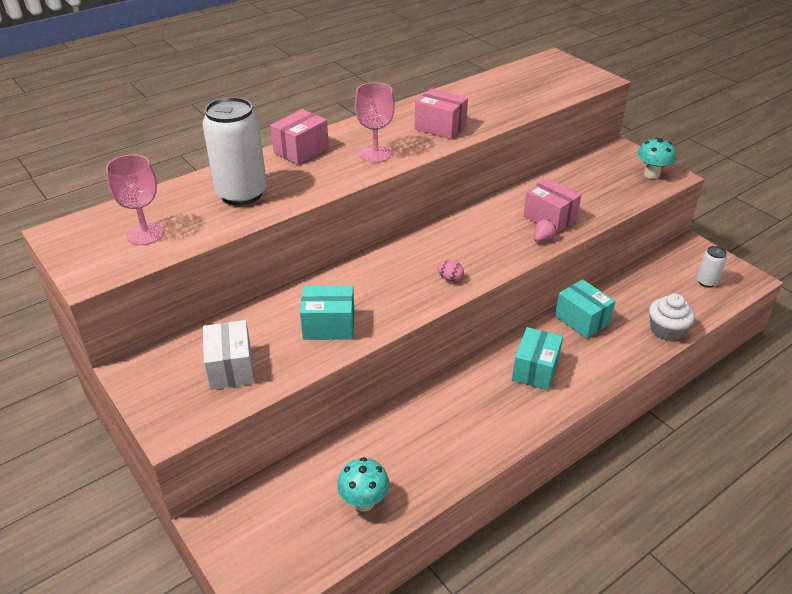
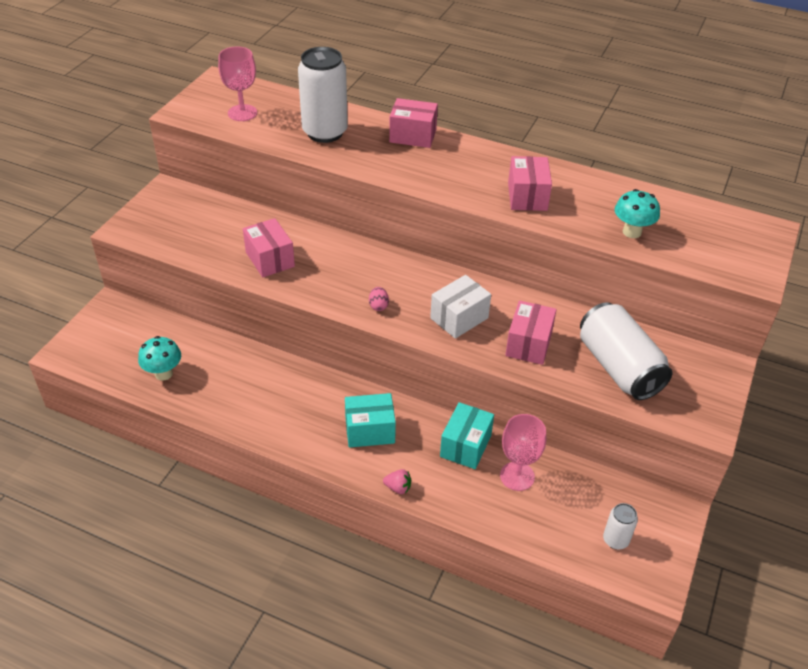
camera: 60 degrees right, 5 degrees up
(230, 368) = (194, 230): white box -> white box (459, 318)
(329, 326) = (270, 259): turquoise box -> pink box
(375, 154) = (443, 175): pink goblet -> pink goblet (517, 476)
(542, 239) = (488, 349): pink strawberry -> pink strawberry (398, 488)
(598, 189) = (619, 367): none -> white can
(651, 174) = (692, 405): turquoise mushroom -> turquoise mushroom (632, 232)
(666, 330) = (499, 519): white cupcake -> none

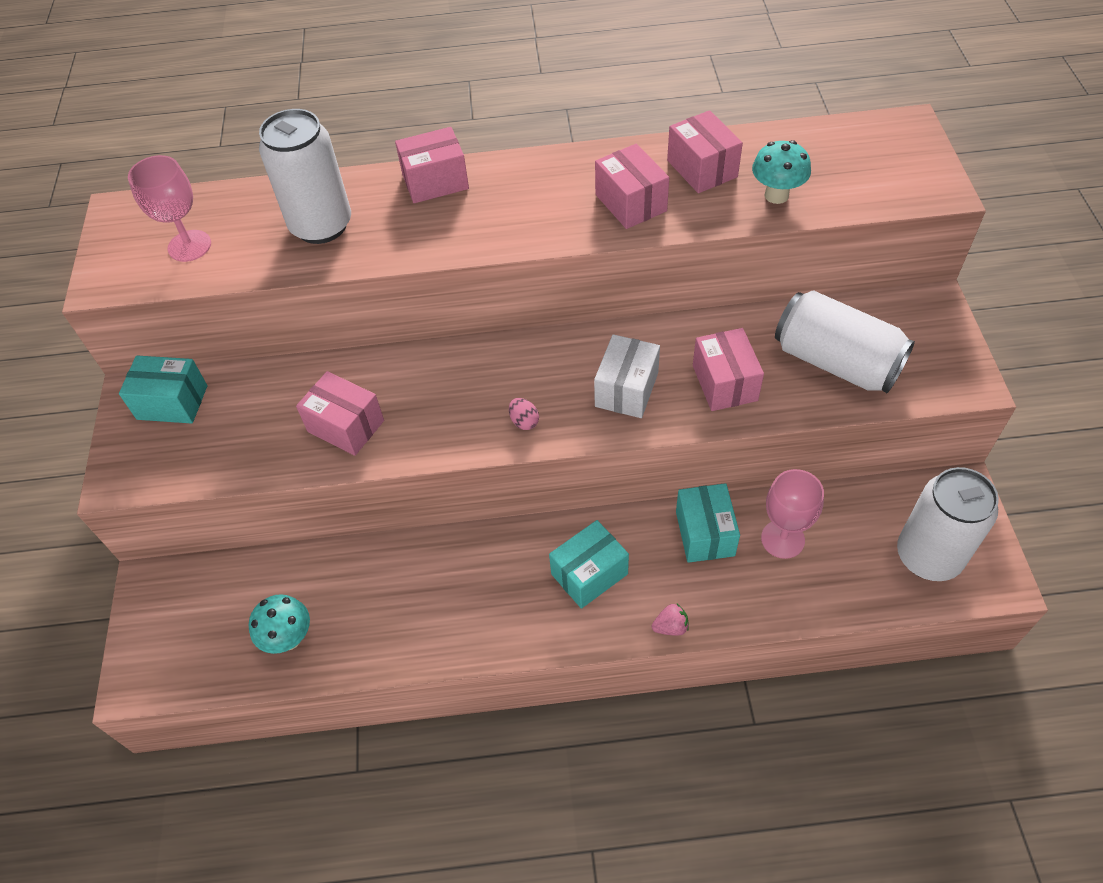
camera: 25 degrees left, 10 degrees up
(183, 203) = (172, 402): none -> turquoise box
(593, 196) = (702, 168): none -> pink box
(615, 540) = (928, 556): white can -> white can, size x2.08

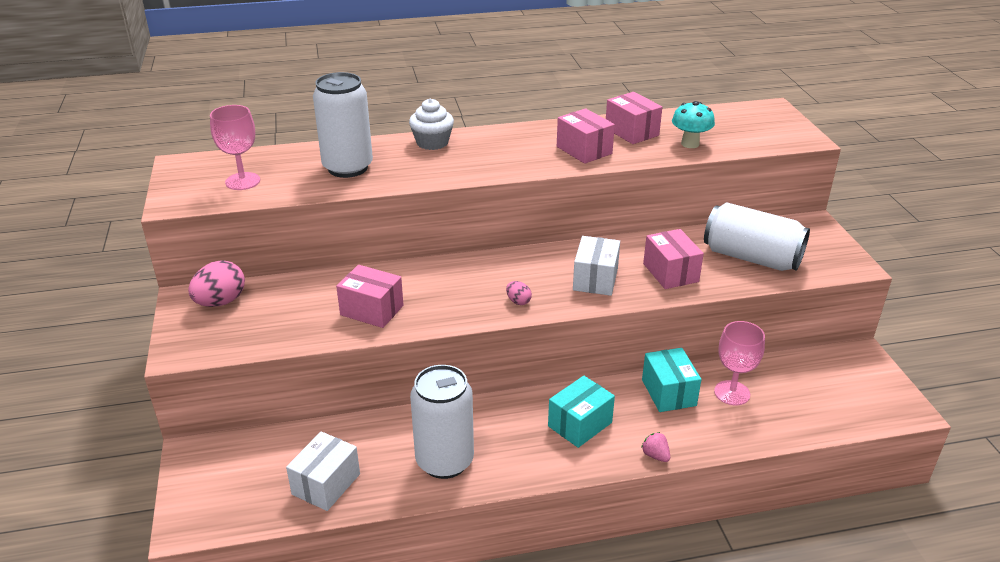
camera: 10 degrees left, 20 degrees down
(172, 402) = (221, 302): turquoise box -> pink egg
(289, 638) = (326, 484): turquoise mushroom -> white box
(435, 181) = (432, 142): pink box -> white cupcake
(670, 627) = (655, 455): pink strawberry -> pink strawberry turned 105 degrees counterclockwise
(928, 556) = (849, 397): white can -> white can (444, 461)

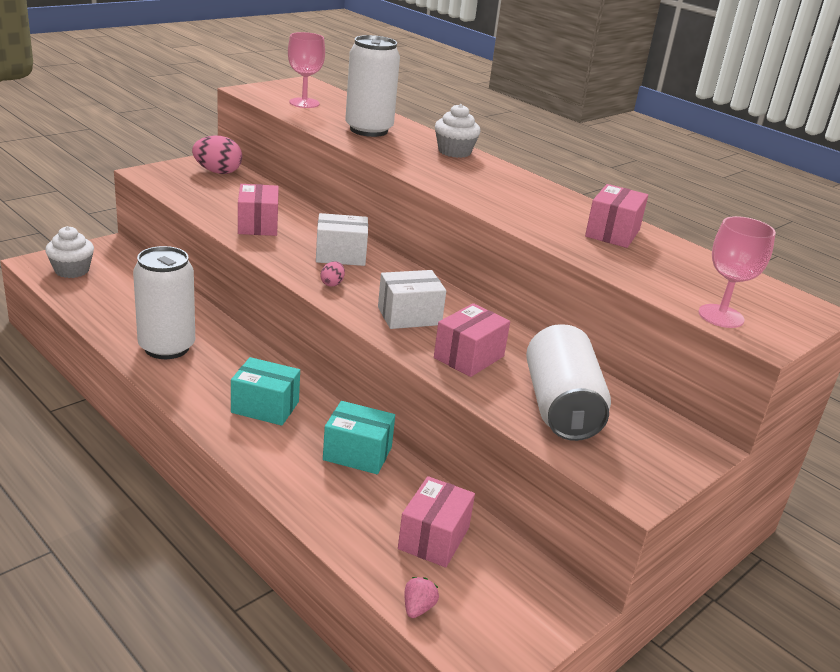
camera: 55 degrees right, 5 degrees down
(229, 498) = (72, 270): none -> white cupcake
(326, 484) = (108, 303): white box -> white box (340, 255)
(584, 150) = (536, 215): pink box -> pink box (434, 538)
(655, 455) = (252, 462): pink strawberry -> pink strawberry (418, 608)
(668, 392) = (357, 453): turquoise box -> turquoise box turned 60 degrees clockwise
(690, 144) = (634, 267): turquoise mushroom -> none
(732, 393) = (394, 499): pink goblet -> pink goblet (721, 316)

